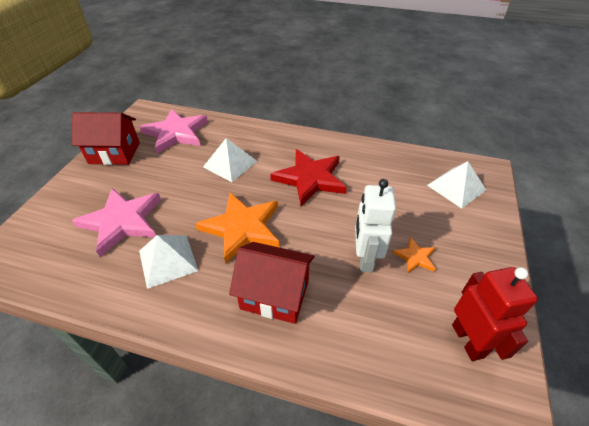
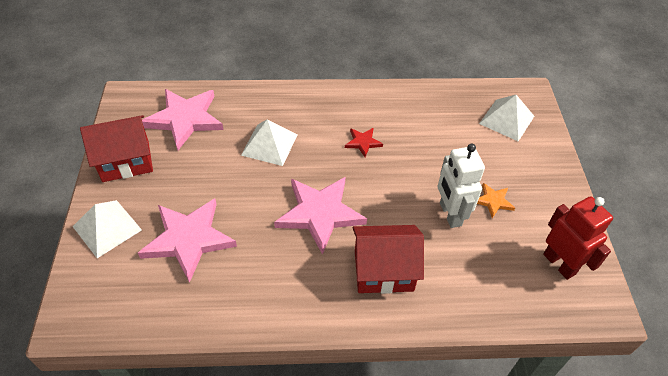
camera: 20 degrees left, 5 degrees up
(168, 260) = (263, 266): white pyramid -> white pyramid (107, 228)
(242, 228) = (319, 214): orange star -> pink star
(310, 178) = (363, 142): red star -> red star, size x0.47

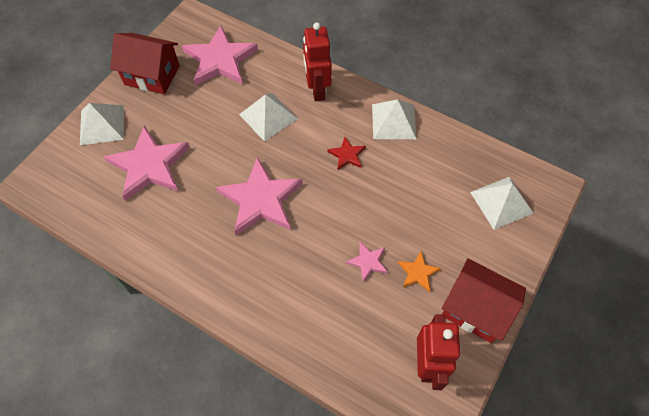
camera: 35 degrees right, 10 degrees up
(295, 105) = (317, 90): none -> red robot
(378, 100) = (393, 121): none -> white pyramid
(383, 271) = (272, 277): red house -> red house (475, 309)
(450, 214) = (368, 262): white robot -> pink star

